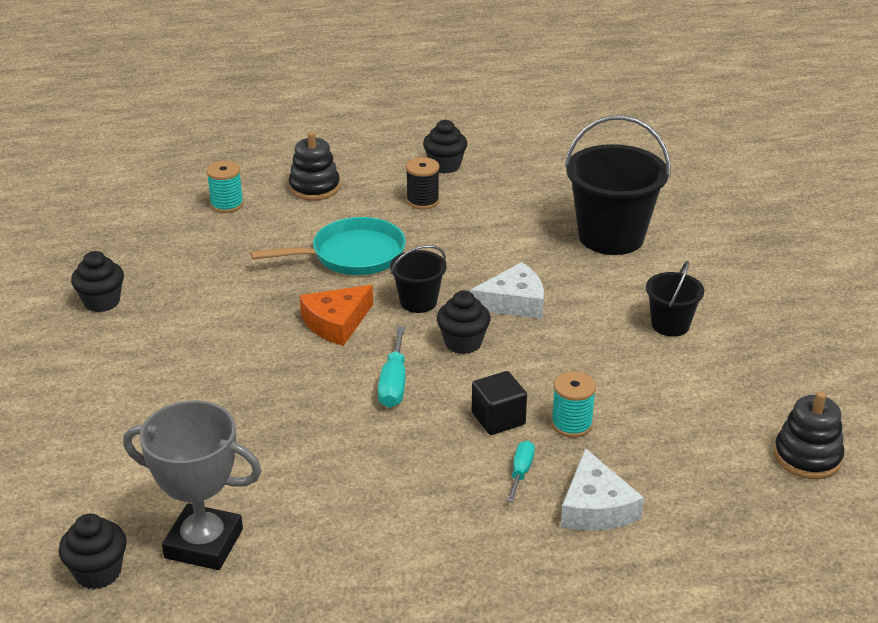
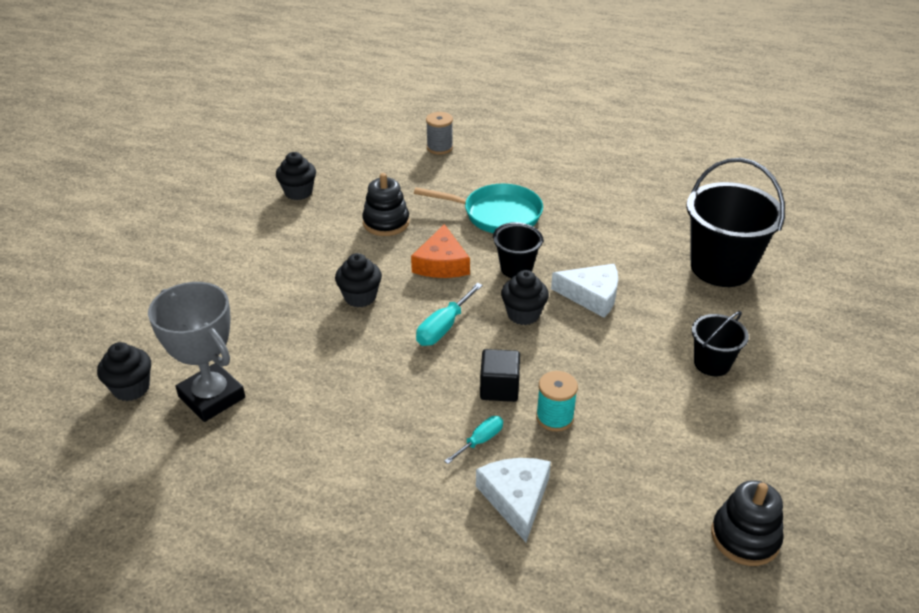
camera: 30 degrees right, 5 degrees up
(227, 204) = (439, 147): turquoise spool -> grey spool
(314, 188) = (512, 153): black stacking toy -> black stacking toy (386, 222)
(336, 323) = (441, 263): orange cheese -> orange cheese turned 75 degrees counterclockwise
(422, 201) = (586, 189): black spool -> none
(445, 166) = (627, 165): black cupcake -> black cupcake (360, 297)
(596, 507) = (516, 498): white cheese -> white cheese turned 150 degrees clockwise

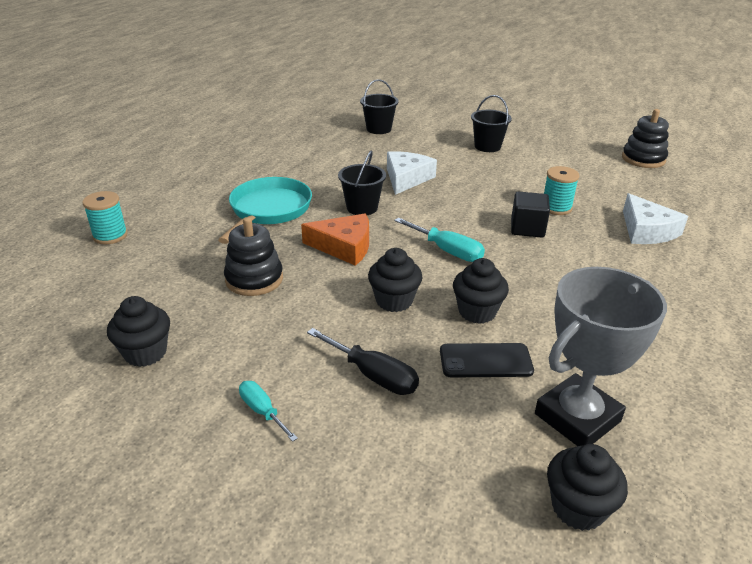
camera: 85 degrees left, 5 degrees down
(268, 291) = (373, 375): none -> black screwdriver
(280, 349) = (485, 361): none -> black phone
(439, 147) = (110, 236): grey spool -> turquoise spool
(480, 440) = (591, 241): turquoise screwdriver -> turquoise screwdriver (262, 411)
(516, 498) = (646, 230): white cheese -> white cheese turned 105 degrees counterclockwise
(523, 314) = (429, 210): black cupcake -> black cupcake (477, 312)
(721, 268) = (378, 129): black bucket -> black bucket, size x0.53

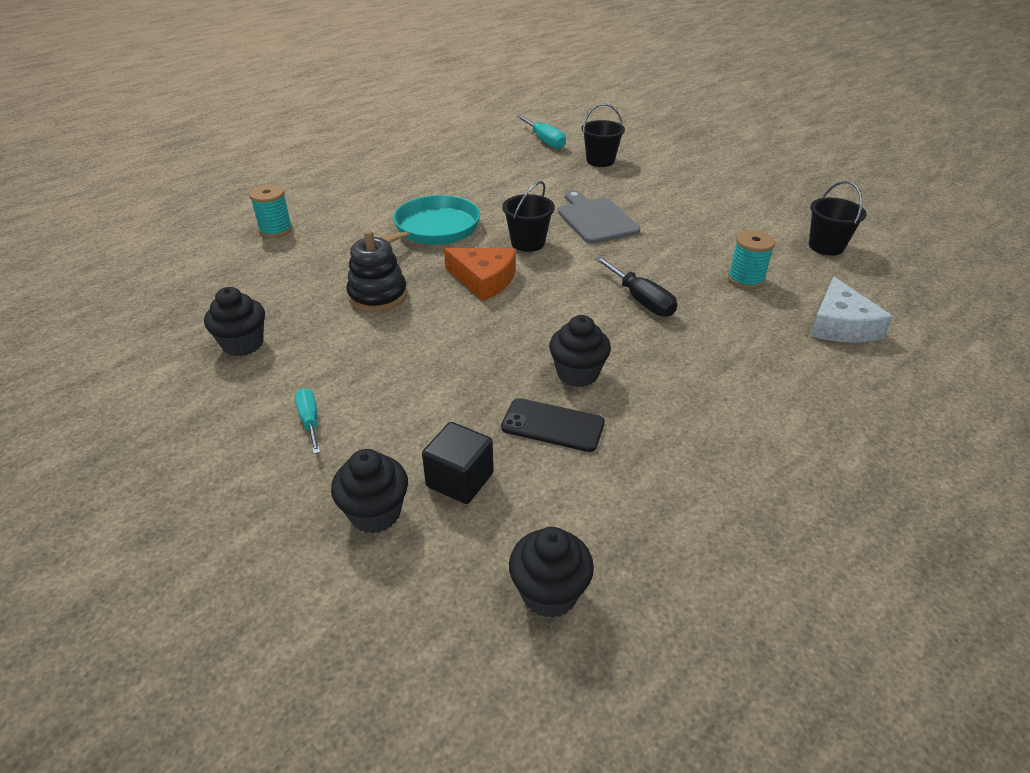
camera: 20 degrees right, 5 degrees up
(373, 375) = (431, 413): black screwdriver -> black screwdriver (641, 300)
(394, 301) = (499, 344): black cupcake -> black cupcake (375, 513)
(406, 178) = (595, 219): white cheese -> grey cutting board
(447, 251) = (588, 304): turquoise screwdriver -> turquoise screwdriver (545, 141)
(487, 146) = (711, 197): black bucket -> black bucket (826, 246)
(527, 228) = (695, 296): black cube -> black cube (460, 480)
(577, 417) = (611, 506): grey trophy -> none
(643, 159) = (899, 240): black stacking toy -> none

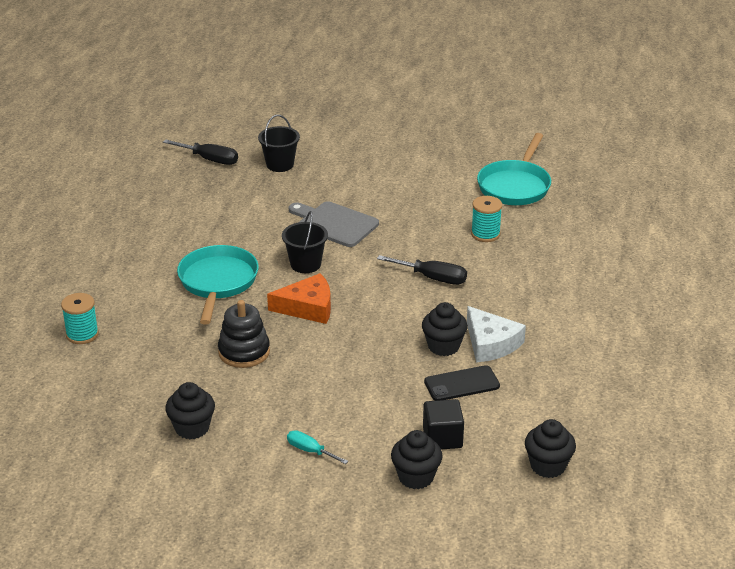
camera: 35 degrees left, 5 degrees down
(545, 141) = (209, 159): turquoise screwdriver -> black screwdriver
(826, 246) = (515, 186): black bucket -> turquoise pan
(840, 325) = (569, 245): white cheese -> white cheese (490, 343)

